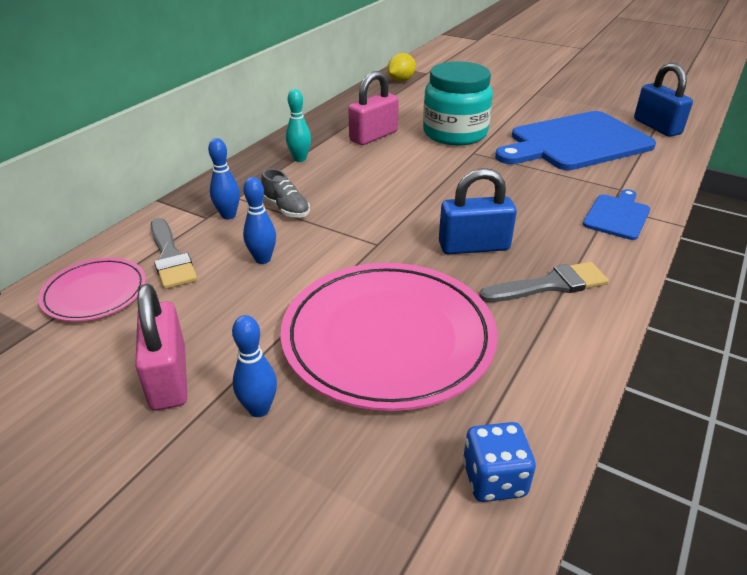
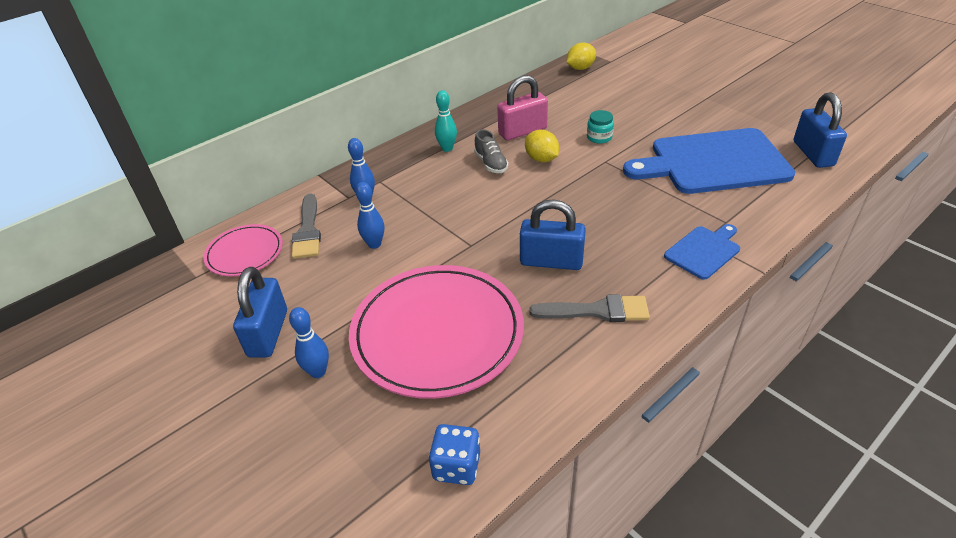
camera: 20 degrees right, 5 degrees up
(169, 377) = (268, 333): pink padlock -> blue padlock
(286, 209) = (413, 198): grey shoe -> grey shoe (491, 163)
(407, 157) = (541, 159): none -> yellow lemon
(455, 133) = (599, 137): turquoise jar -> turquoise jar, size x0.41

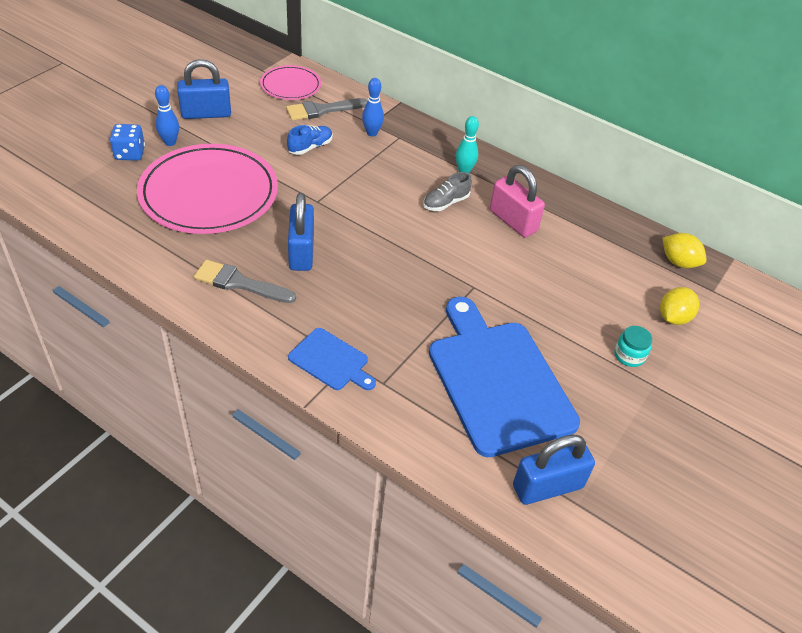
camera: 70 degrees right, 5 degrees up
(374, 244) = (310, 147): blue bowling pin -> blue shoe
(456, 466) = (86, 216): blue dice -> blue dice (130, 154)
(541, 159) = (464, 238): yellow lemon -> yellow lemon (673, 318)
(597, 311) = (239, 283): grey brush -> grey brush turned 120 degrees clockwise
(599, 137) = (520, 281): turquoise jar -> turquoise jar (629, 356)

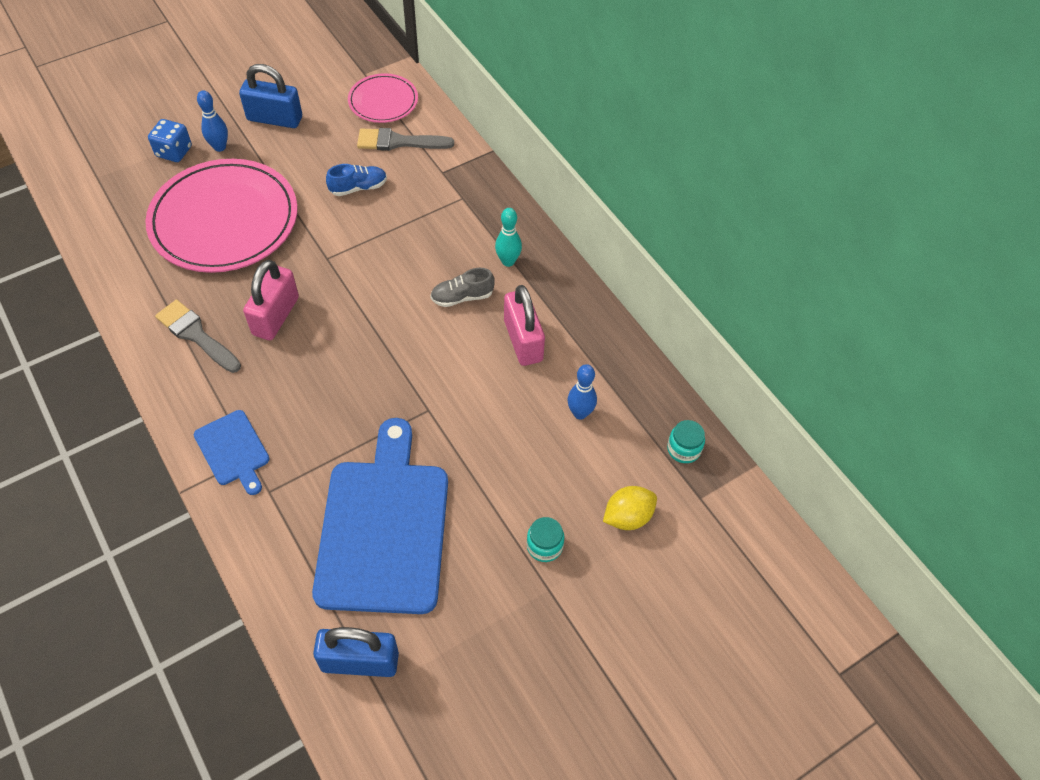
camera: 25 degrees right, 10 degrees up
(301, 252) = (276, 316): blue padlock -> pink padlock
(372, 133) = (435, 185): blue bowling pin -> blue bowling pin (580, 413)
(678, 262) = (683, 449): yellow lemon -> turquoise jar

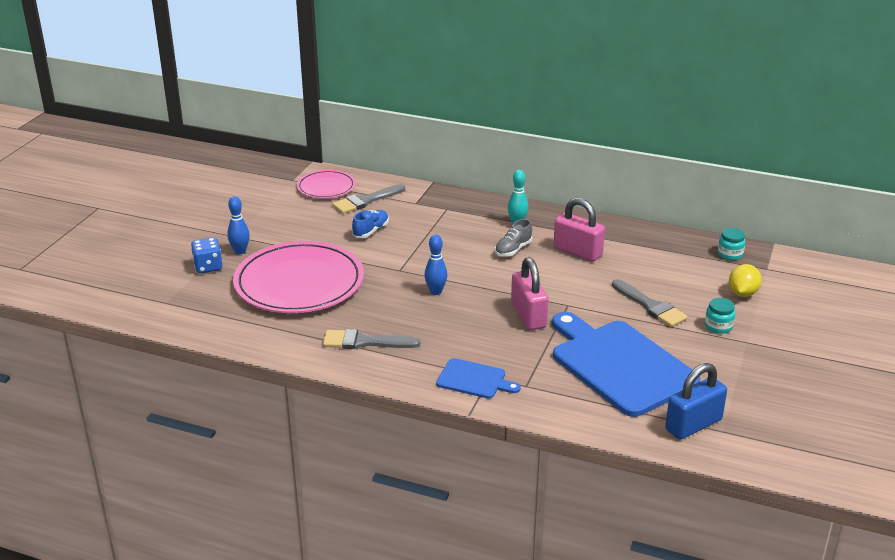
camera: 35 degrees left, 25 degrees down
(275, 119) = (260, 223): blue padlock -> none
(276, 316) = (406, 309): pink padlock -> pink padlock (528, 315)
(508, 468) = (651, 306): none -> grey brush
(580, 413) = (655, 266): blue bowling pin -> blue bowling pin (436, 291)

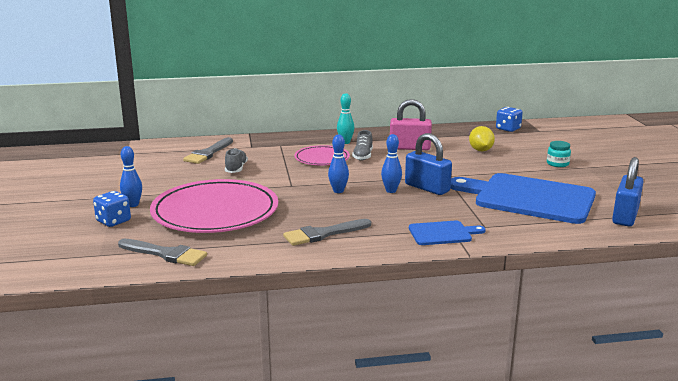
camera: 30 degrees left, 10 degrees down
(326, 187) = (163, 152): pink plate -> pink plate (322, 158)
(371, 231) = (236, 169): blue shoe -> grey shoe
(487, 308) = (391, 191): none -> blue bowling pin
(528, 315) = (427, 188): pink padlock -> blue padlock
(651, 306) = (500, 164): grey brush -> grey brush (166, 254)
(730, 254) = (508, 129): turquoise jar -> blue dice
(742, 293) = (545, 145): yellow lemon -> yellow lemon (480, 150)

